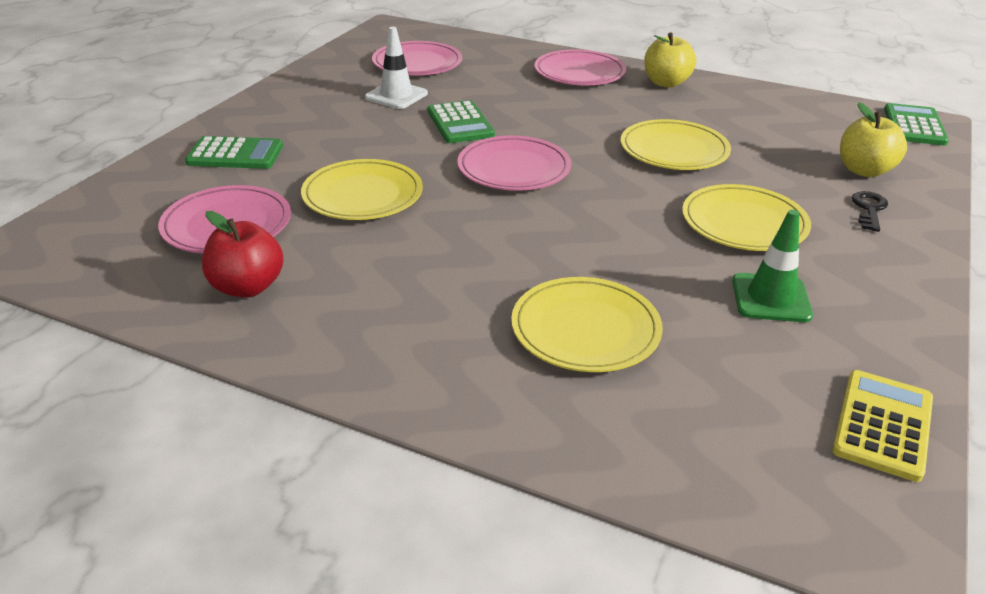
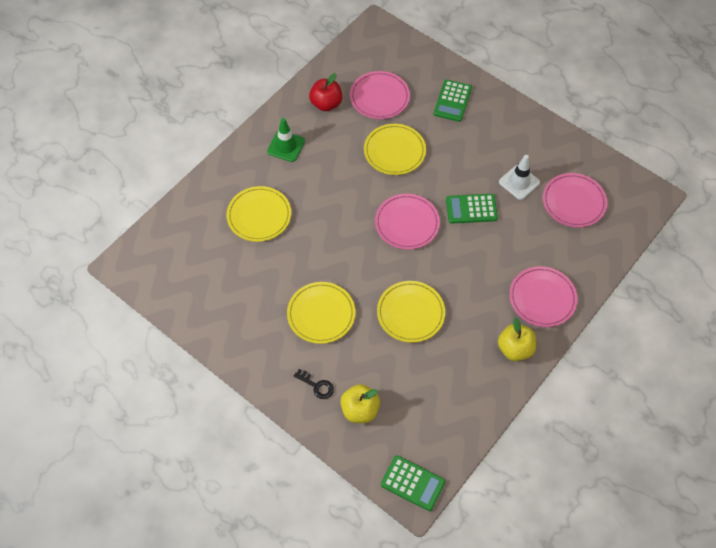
camera: 105 degrees right, 25 degrees up
(771, 298) = (256, 296): green traffic cone -> green traffic cone (286, 146)
(883, 425) = (169, 297): yellow calculator -> none

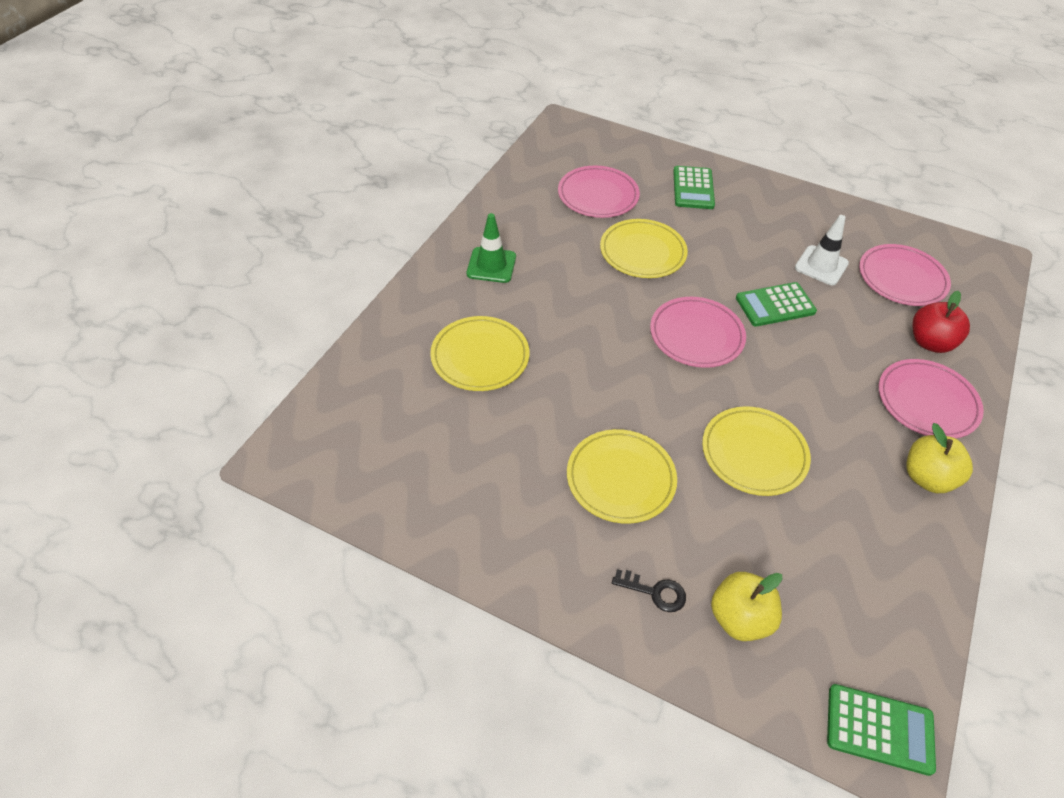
camera: 15 degrees left, 10 degrees down
(326, 104) = (530, 210): red apple -> red apple (930, 342)

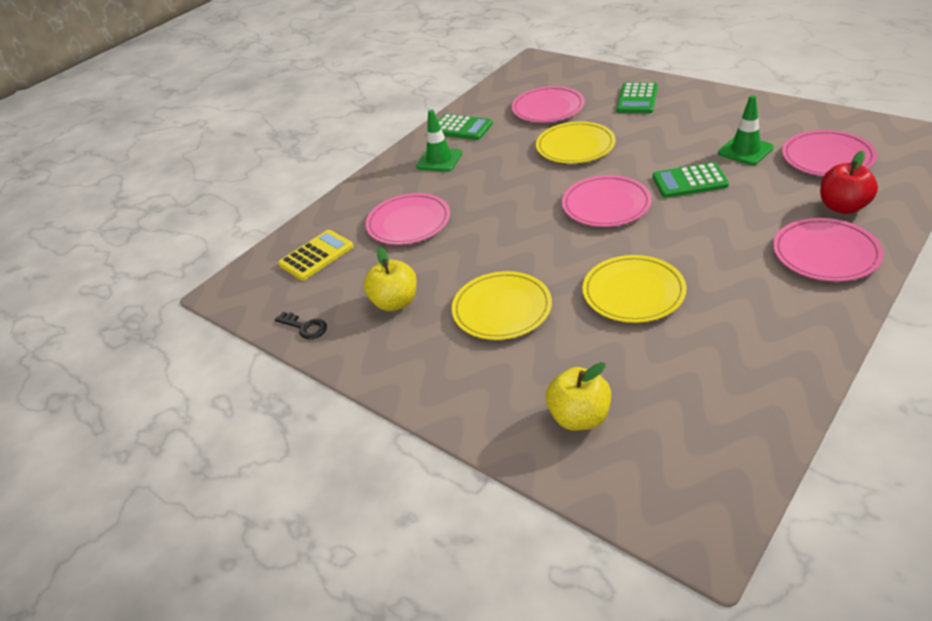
camera: 20 degrees right, 10 degrees down
(380, 405) = (316, 256): none -> yellow calculator
(480, 356) = (408, 222): yellow plate -> pink plate
(655, 592) = (506, 393): black key -> black key (305, 327)
(821, 265) = (745, 150): white traffic cone -> green traffic cone
(879, 729) = (693, 514): green calculator -> green calculator (461, 128)
(927, 478) = (807, 314): yellow apple -> yellow apple (395, 302)

